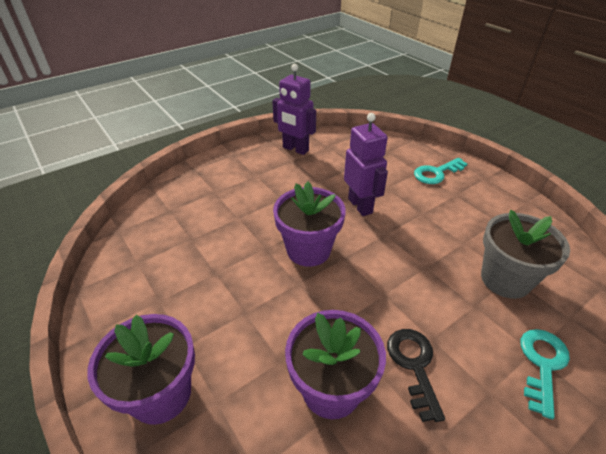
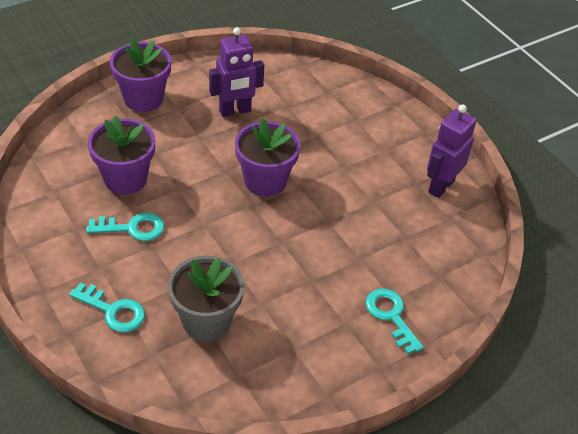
camera: 90 degrees right, 5 degrees up
(360, 206) = (328, 229): purple robot -> purple robot (235, 111)
(414, 365) = (132, 228): black key -> turquoise key

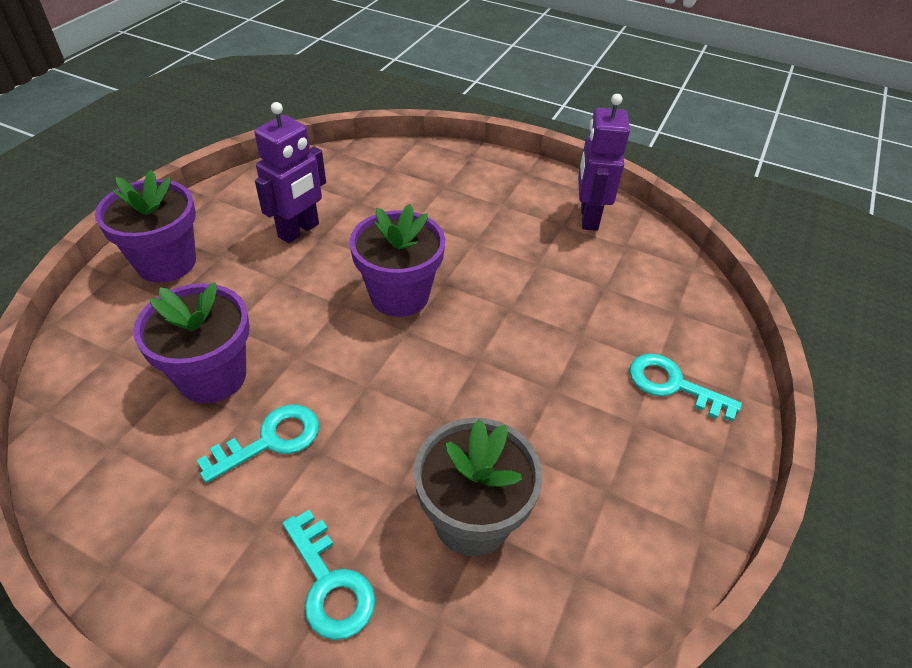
camera: 30 degrees left, 0 degrees up
(113, 311) = (330, 584): turquoise key -> turquoise key turned 60 degrees clockwise

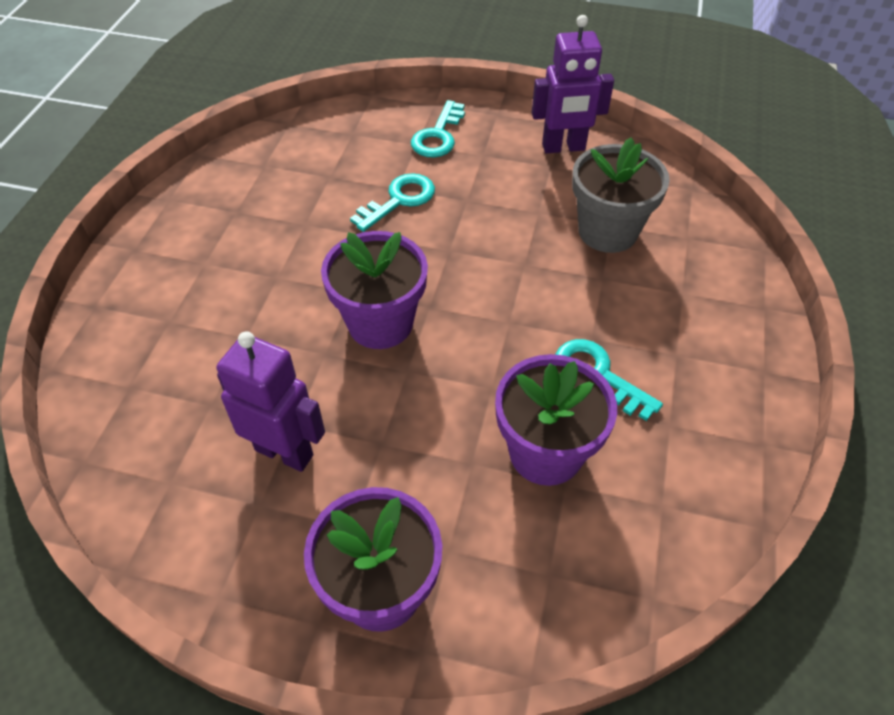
camera: 100 degrees left, 5 degrees up
(330, 584) = (696, 299): turquoise key -> turquoise key (399, 200)
(588, 218) = (221, 193): purple robot -> purple robot (563, 147)

